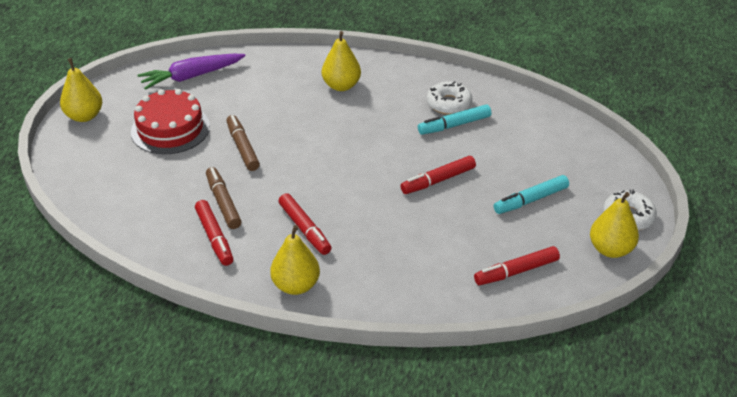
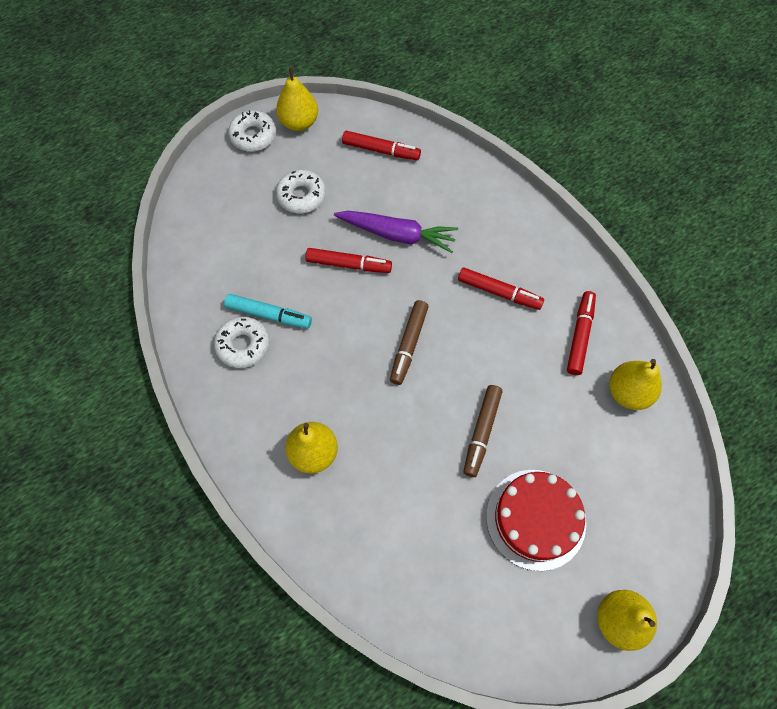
camera: 140 degrees left, 25 degrees up
(192, 76) = (456, 603): purple carrot -> purple carrot (397, 234)
(223, 202) = (547, 371): brown marker -> brown marker (409, 345)
(296, 285) = (546, 245): yellow pear -> yellow pear (628, 392)
(305, 229) = (499, 292): red marker -> red marker turned 105 degrees clockwise
(530, 200) = (301, 196): turquoise marker -> white donut

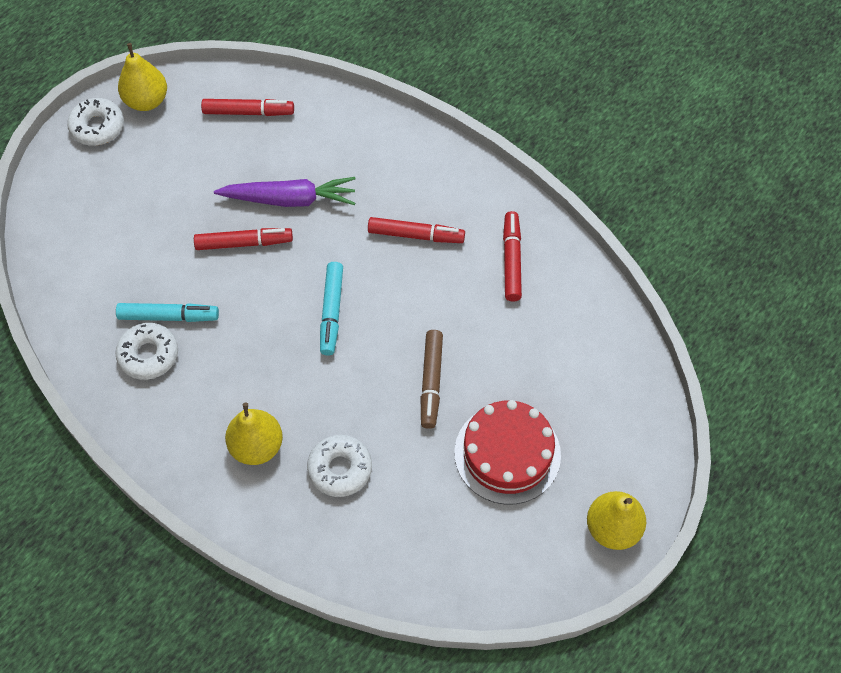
camera: 15 degrees left, 5 degrees down
(301, 196) = (171, 181): white donut -> white donut (340, 469)
(409, 345) = (332, 312): brown marker -> turquoise marker
(628, 392) = (574, 306): yellow pear -> none

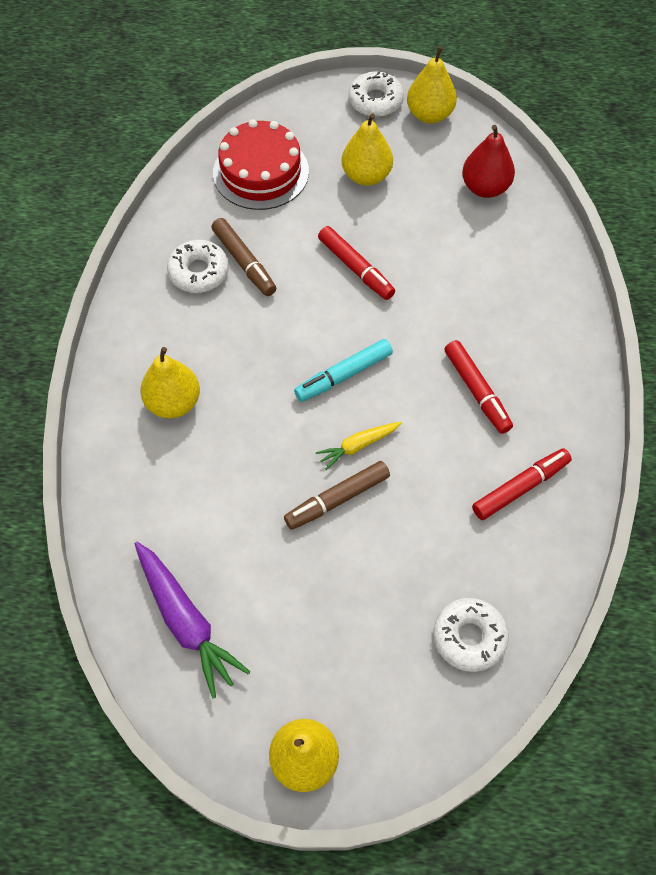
camera: 55 degrees right, 0 degrees up
(164, 180) = (366, 176): none -> yellow pear
(169, 316) = (244, 262): turquoise marker -> brown marker
(248, 112) = (485, 187): red marker -> red pear
(289, 199) = (427, 272): purple carrot -> purple carrot (186, 621)
(340, 469) = (198, 480): white donut -> white donut (469, 637)
(399, 340) = (358, 446): none -> yellow carrot
(507, 453) = (313, 611): red cake -> red cake (261, 172)

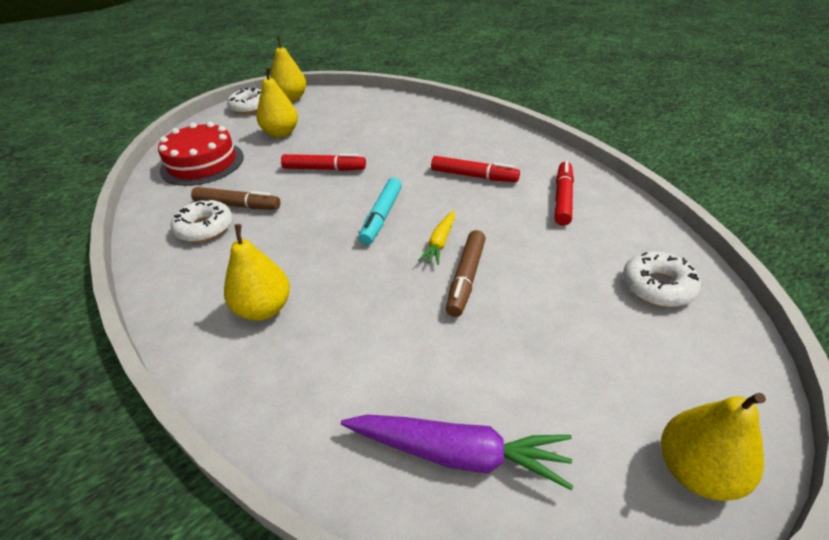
camera: 40 degrees left, 20 degrees down
(485, 187) = (360, 107): red pear -> none

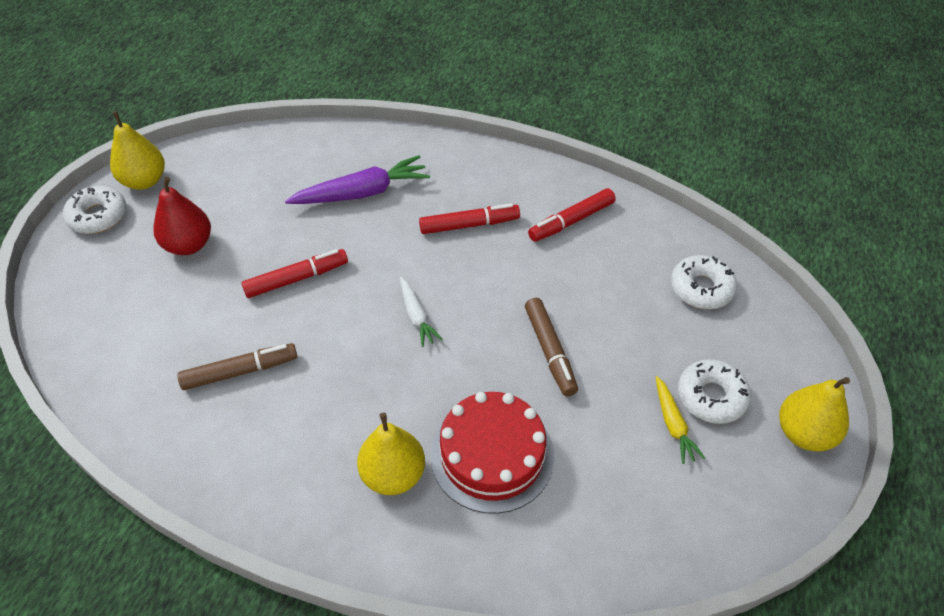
camera: 35 degrees left, 10 degrees up
(202, 163) = (127, 332): red cake -> red cake (492, 455)
(205, 228) = (231, 417): white donut -> white donut (711, 397)
(281, 133) = (189, 245): yellow pear -> red pear
(382, 216) = (416, 316): turquoise marker -> white carrot
(440, 242) = (498, 322): yellow carrot -> yellow carrot (673, 424)
(457, 454) = (655, 509): purple carrot -> purple carrot (362, 193)
(562, 198) = (571, 221): red marker -> red marker turned 105 degrees counterclockwise

